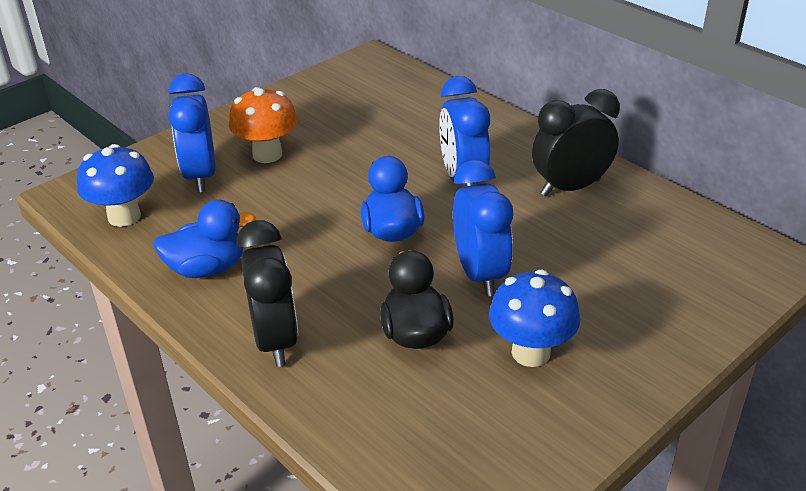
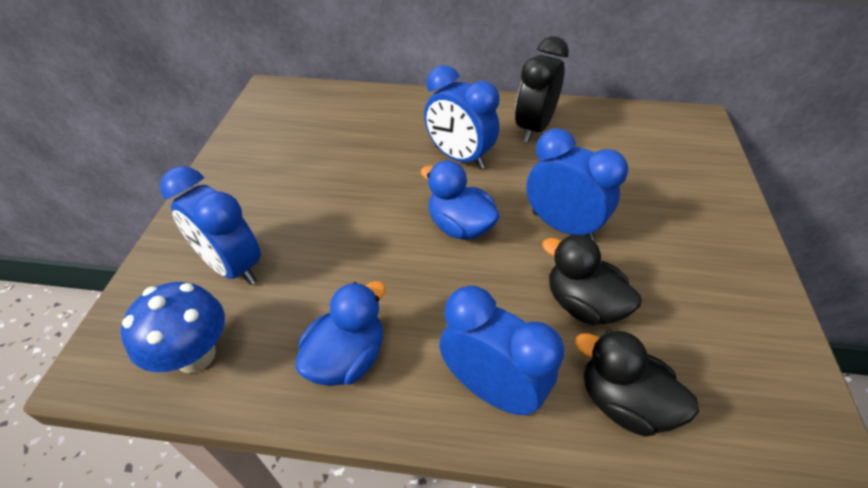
camera: 40 degrees left, 10 degrees up
(267, 154) = (276, 213): orange mushroom -> none
(275, 340) = (491, 389): black clock -> blue clock
(356, 405) = (623, 402): none -> black duck
(531, 352) = (668, 268): blue mushroom -> none

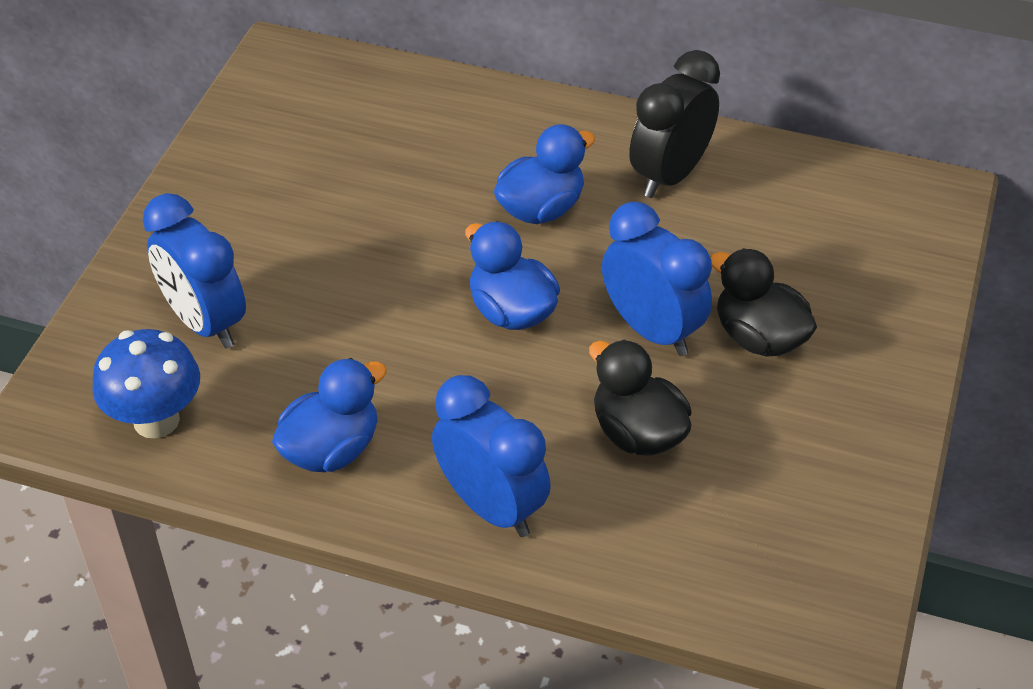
camera: 10 degrees right, 0 degrees up
(459, 157) = (541, 209): blue clock -> blue duck
(623, 402) = (639, 543): black duck -> black duck (759, 337)

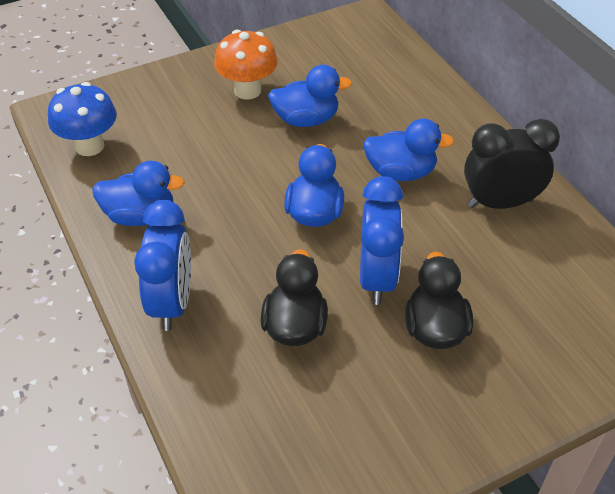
camera: 45 degrees right, 0 degrees up
(205, 322) = (167, 117): blue clock -> none
(258, 229) = (247, 90): none -> orange mushroom
(370, 218) = (306, 119): none -> blue duck

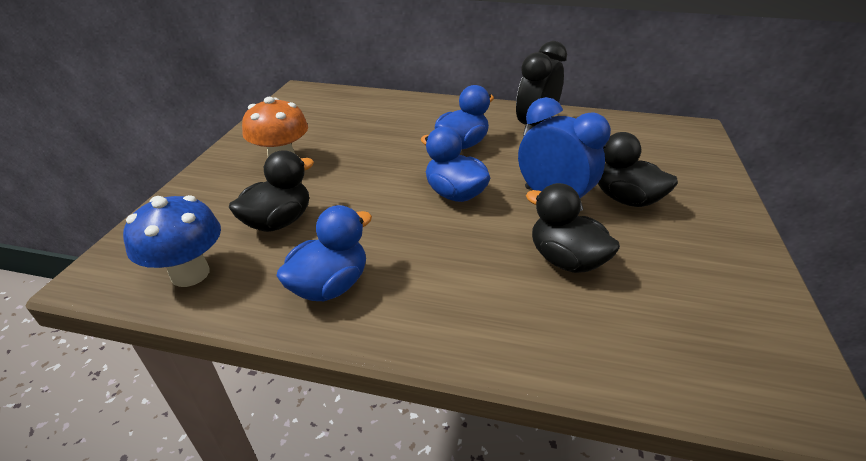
camera: 50 degrees left, 10 degrees down
(172, 303) = (465, 320): blue clock -> none
(176, 144) = (278, 222): none -> black duck
(306, 119) = (355, 153): blue duck -> none

